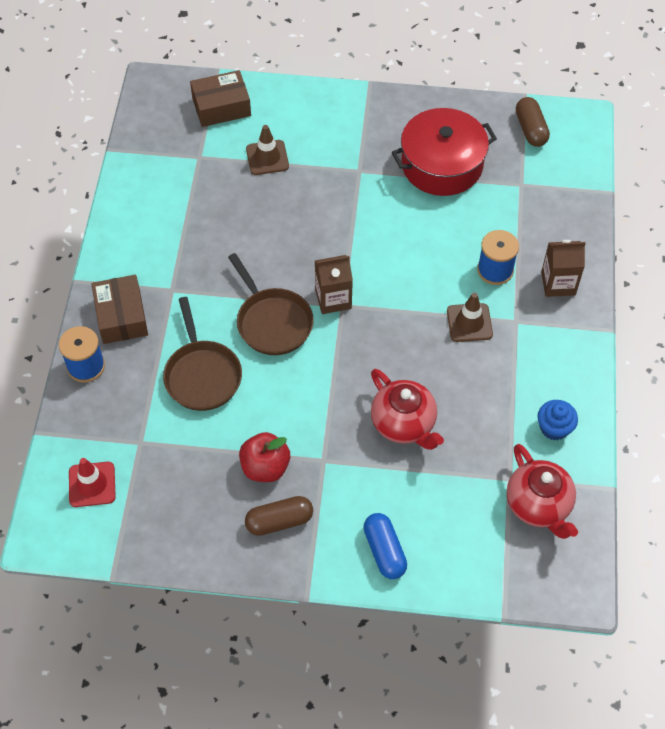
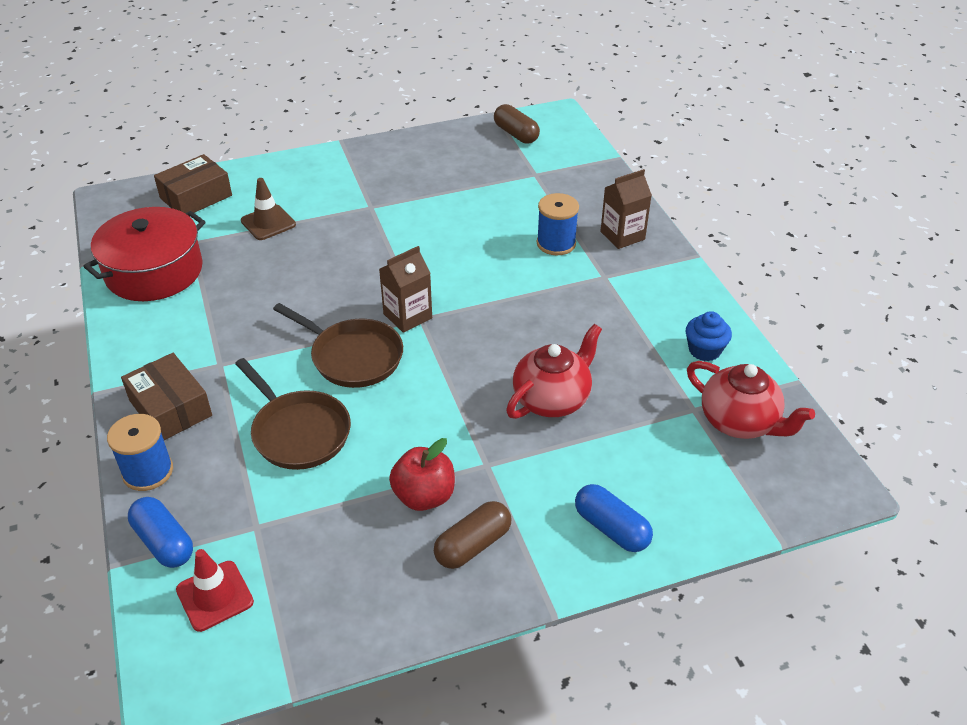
camera: 25 degrees left, 15 degrees down
(75, 428) = (164, 542): none -> blue capsule
(404, 423) = (552, 399): red teapot -> red teapot turned 75 degrees counterclockwise
(442, 165) = (450, 180): red pot -> red pot (154, 271)
(469, 323) = (560, 292): brown traffic cone -> none

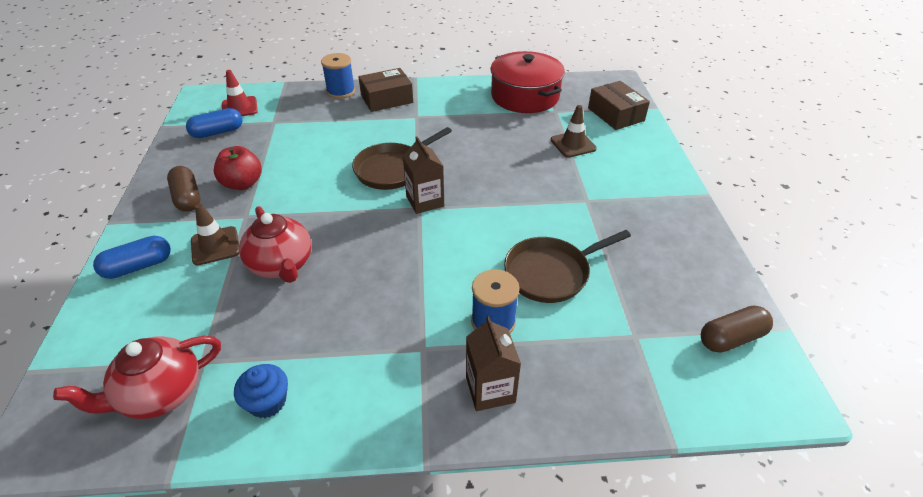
camera: 105 degrees right, 0 degrees up
(164, 542) = (287, 95): blue capsule -> blue capsule (217, 132)
(298, 432) = (335, 141): brown pan -> brown pan (551, 273)
(548, 470) = (215, 246): none -> brown traffic cone

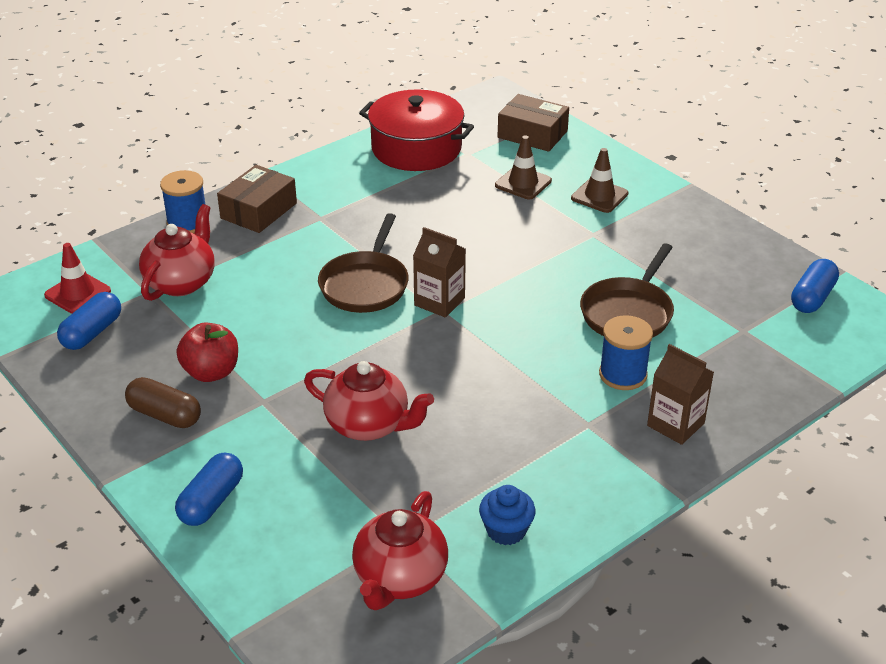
camera: 35 degrees left, 5 degrees down
(215, 246) = (271, 443): brown traffic cone -> brown traffic cone (599, 196)
(295, 123) = (181, 282): none -> red teapot
(731, 338) = (812, 297): brown capsule -> blue capsule

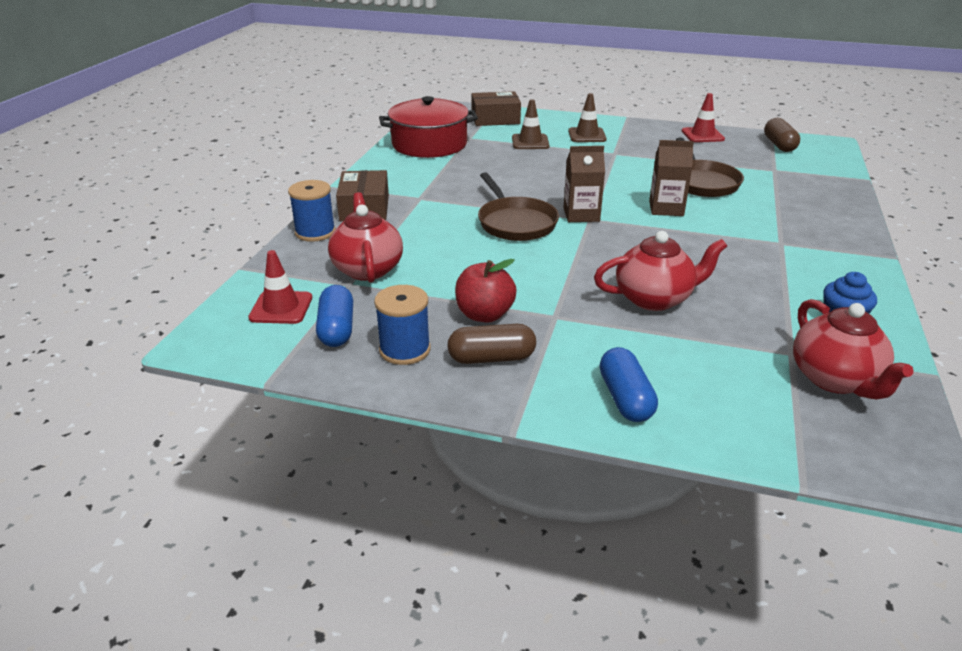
camera: 35 degrees left, 5 degrees down
(623, 374) = (753, 211): blue spool -> blue spool (405, 350)
(675, 424) = (824, 224): brown carton -> brown carton (666, 208)
(738, 246) = (702, 135): none -> red traffic cone
(812, 297) = (779, 145): blue capsule -> brown capsule

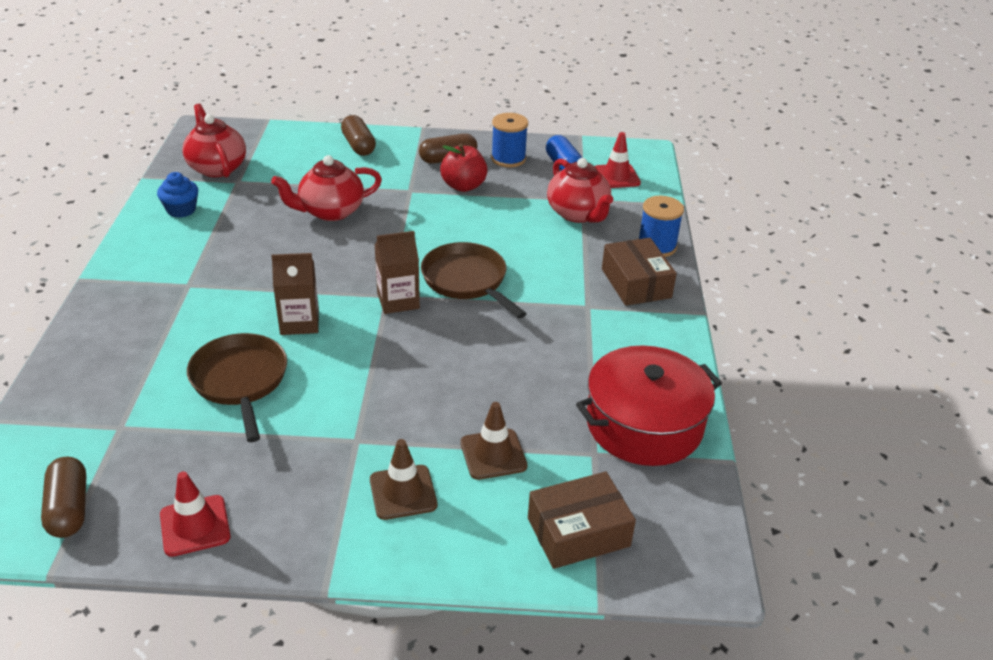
camera: 165 degrees right, 5 degrees up
(625, 398) = (358, 146): blue capsule -> brown capsule

